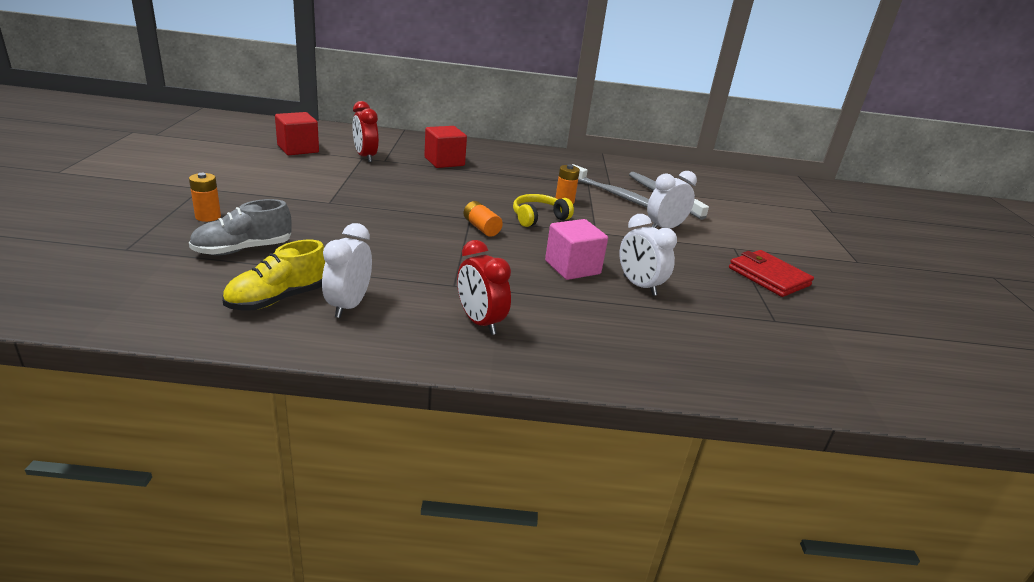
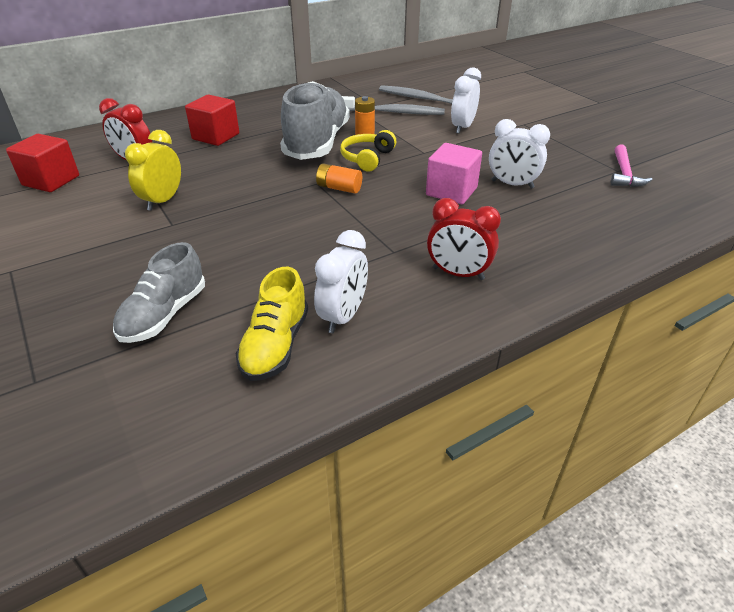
camera: 30 degrees left, 10 degrees up
(208, 217) = (71, 299): orange battery -> none
(345, 186) = (163, 201): none -> yellow clock
(349, 305) = (343, 316): white clock -> white clock turned 135 degrees counterclockwise
(514, 193) = (317, 143): none -> grey shoe
(768, 276) = (571, 138): red wallet -> none
(777, 325) = (624, 174): none -> pink hammer

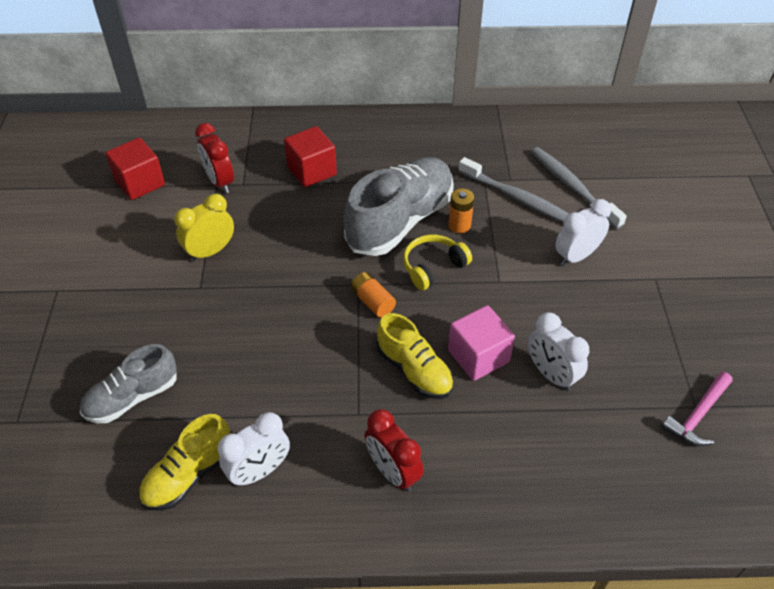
camera: 30 degrees right, 10 degrees up
(412, 213) = (414, 370): none -> yellow shoe

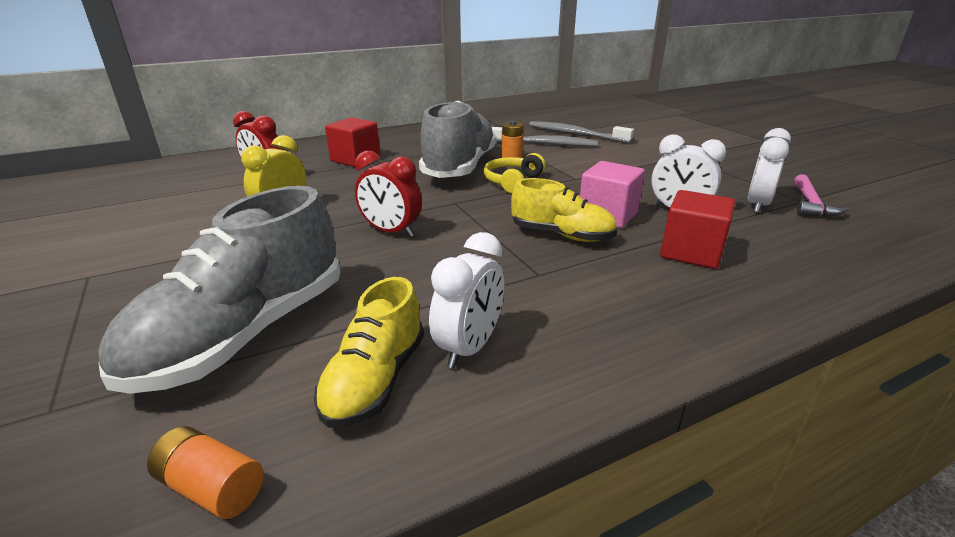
camera: 25 degrees left, 20 degrees down
(132, 397) = (245, 334): grey shoe -> grey shoe, size x1.71
(140, 183) = (174, 192): red cube -> red cube (691, 252)
(373, 301) = (479, 208): orange battery -> orange battery (212, 487)
(393, 472) = (620, 302): red clock -> red clock (391, 232)
(576, 256) = (617, 158): white clock -> white clock (757, 205)

